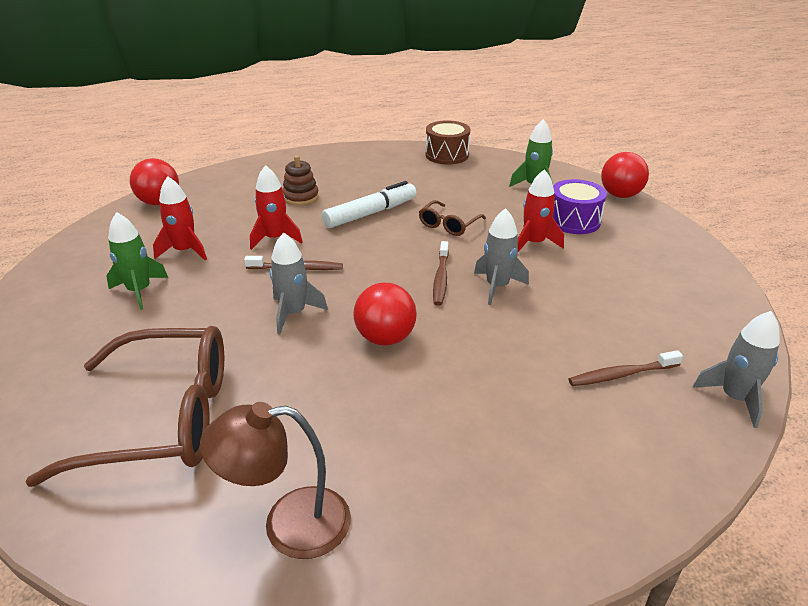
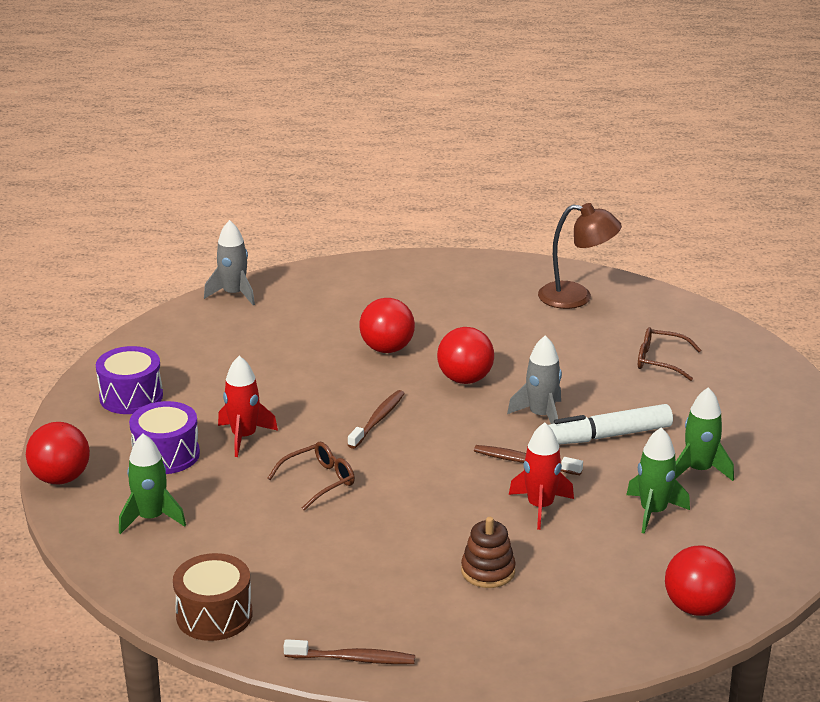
camera: 160 degrees left, 5 degrees down
(163, 418) = (660, 361): brown glasses -> brown glasses, size x0.46
(185, 251) = (653, 512): red rocket -> green rocket
(370, 213) = (405, 520): white marker -> white marker (607, 436)
(490, 358) = (387, 349): none -> red ball
(497, 287) = (329, 400): grey rocket -> none
(621, 375) = (296, 320): brown toothbrush -> brown toothbrush (353, 659)
(659, 255) = (131, 396): none -> purple drum

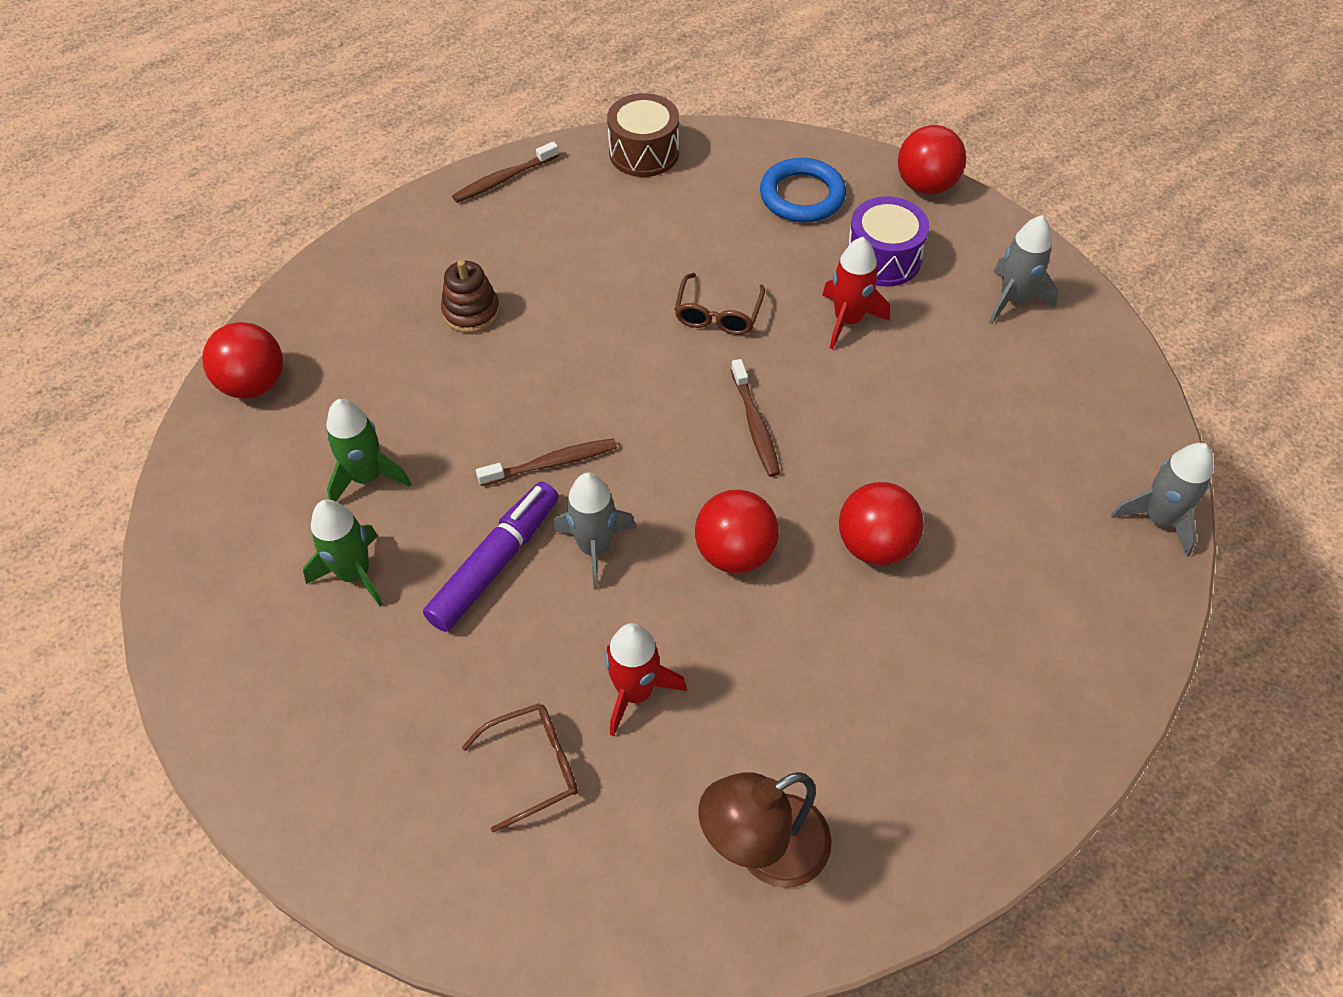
camera: 140 degrees right, 25 degrees up
(131, 396) = (1013, 299): purple drum -> grey rocket
(151, 518) = (802, 196): green rocket -> blue ring
(540, 507) = (485, 413): red rocket -> red rocket (635, 692)
(607, 436) = (495, 563): white marker -> purple marker

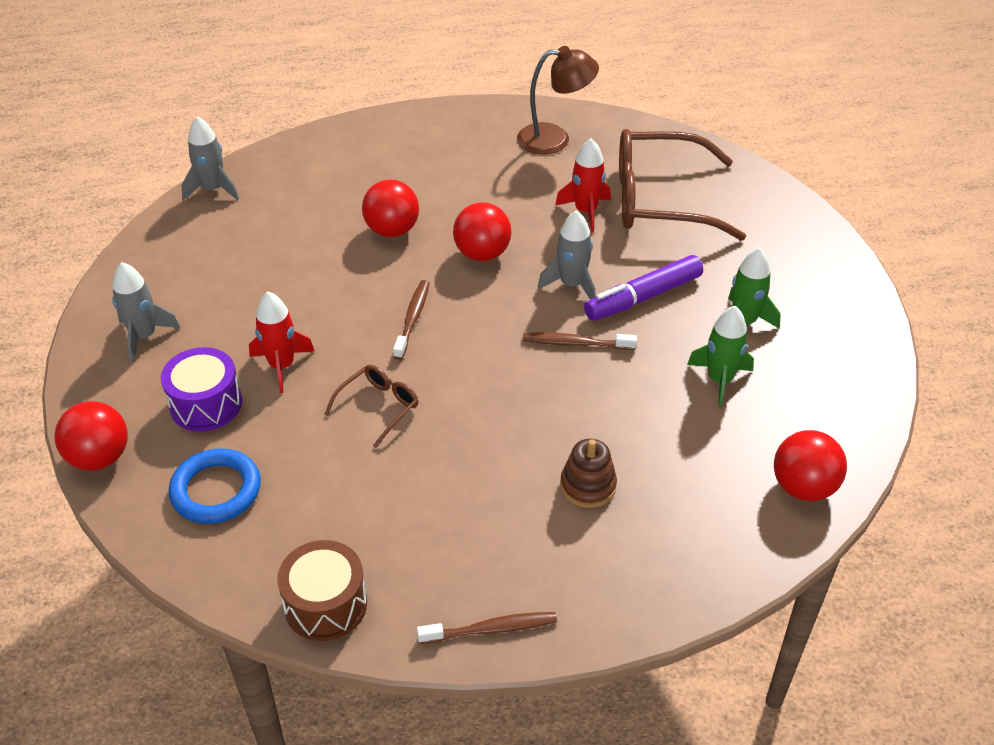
camera: 155 degrees left, 10 degrees down
(533, 767) = (660, 200): brown glasses -> brown glasses, size x2.16

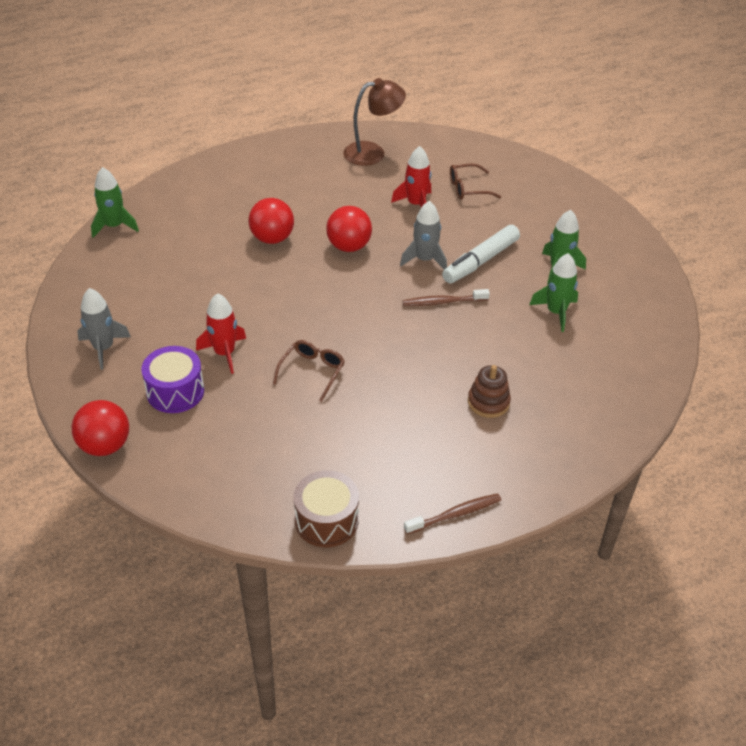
camera: 15 degrees left, 0 degrees up
(213, 189) = (114, 226): grey rocket -> green rocket
(216, 490) = (209, 454): blue ring -> none
(412, 319) = (313, 302): brown toothbrush -> none
(643, 297) = (480, 261): purple marker -> white marker
(660, 200) = (468, 188): brown glasses -> brown glasses, size x0.46
(803, 487) = (639, 377): red ball -> none

